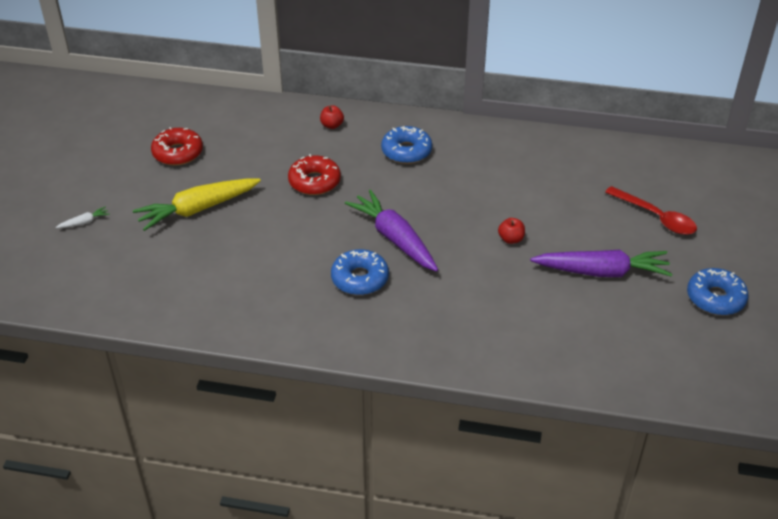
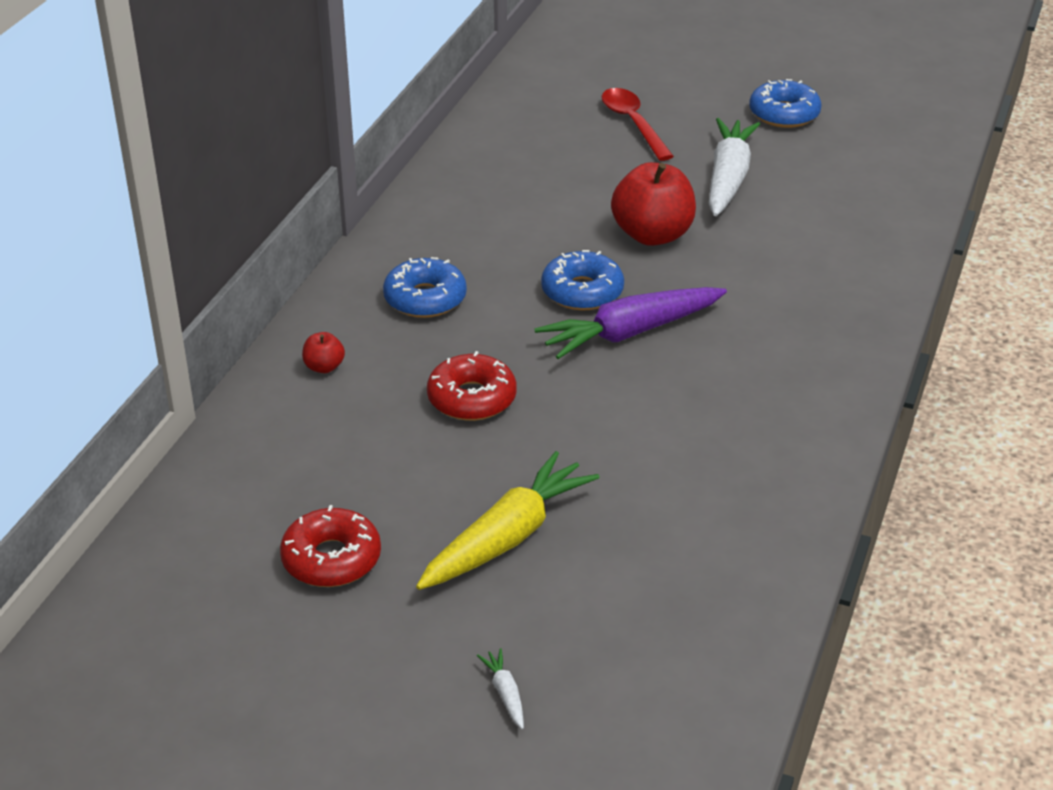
camera: 80 degrees left, 5 degrees down
(198, 209) = (507, 537): yellow carrot -> yellow carrot turned 120 degrees counterclockwise
(360, 279) = (712, 373): blue donut -> blue donut (582, 292)
(511, 239) = (652, 235): red apple -> red apple, size x2.20
(602, 272) = (728, 178): purple carrot -> white carrot
(656, 217) = (633, 124): red spoon -> red spoon turned 75 degrees counterclockwise

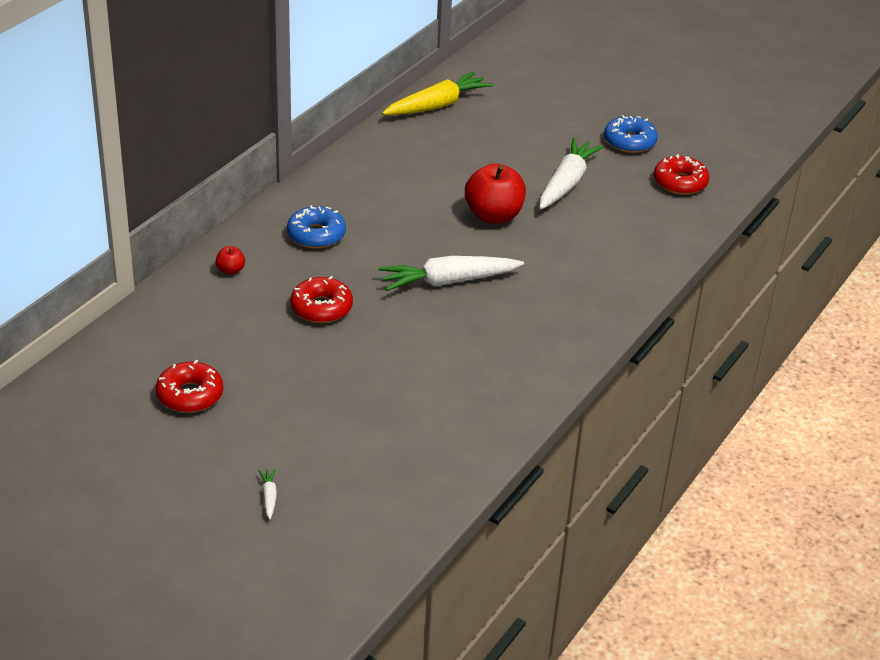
camera: 10 degrees right, 0 degrees up
(507, 537) = (309, 402): yellow carrot -> yellow carrot (437, 105)
(582, 292) = (427, 248): blue donut -> none
(630, 333) = (448, 281): purple carrot -> white carrot
(633, 124) = (515, 132): red spoon -> none
(871, 155) = (680, 182): none -> red donut

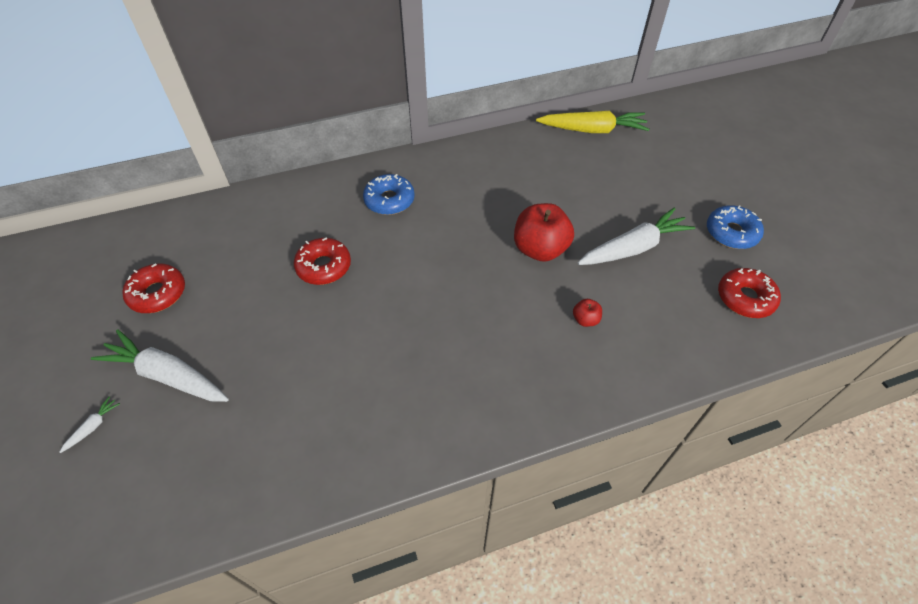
camera: 40 degrees right, 15 degrees up
(230, 270) = (302, 201): red apple -> red apple (585, 320)
(448, 281) = (440, 294): white carrot -> white carrot (167, 375)

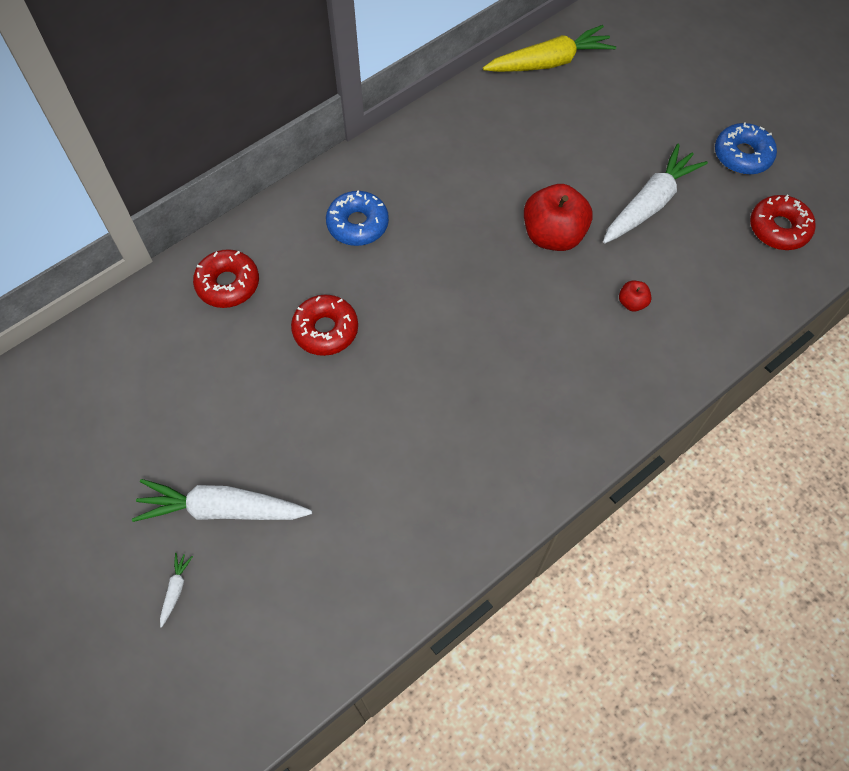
camera: 20 degrees left, 10 degrees up
(158, 293) = (151, 423): red donut -> red donut (228, 284)

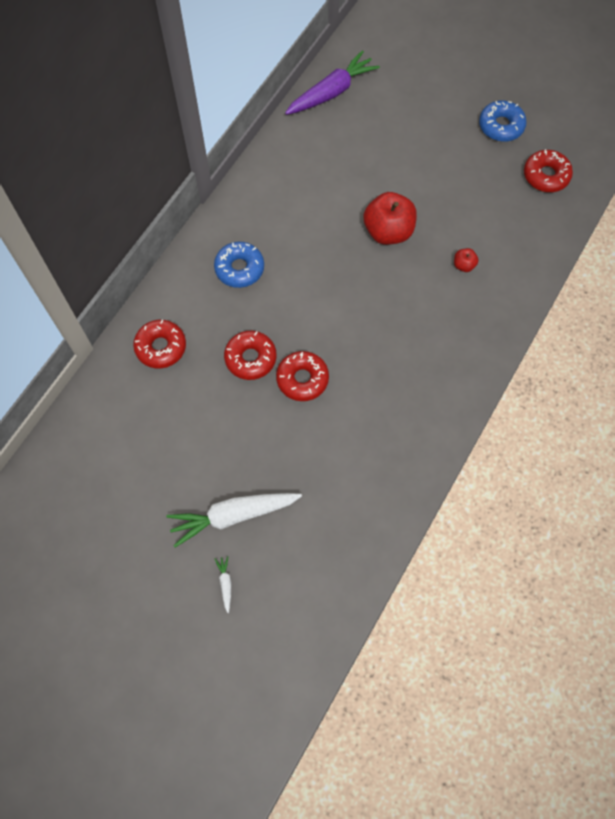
camera: 20 degrees left, 5 degrees up
(376, 374) = (302, 379): none -> red donut
(549, 62) = (331, 92): yellow carrot -> purple carrot
(649, 203) = (448, 185): white carrot -> none

